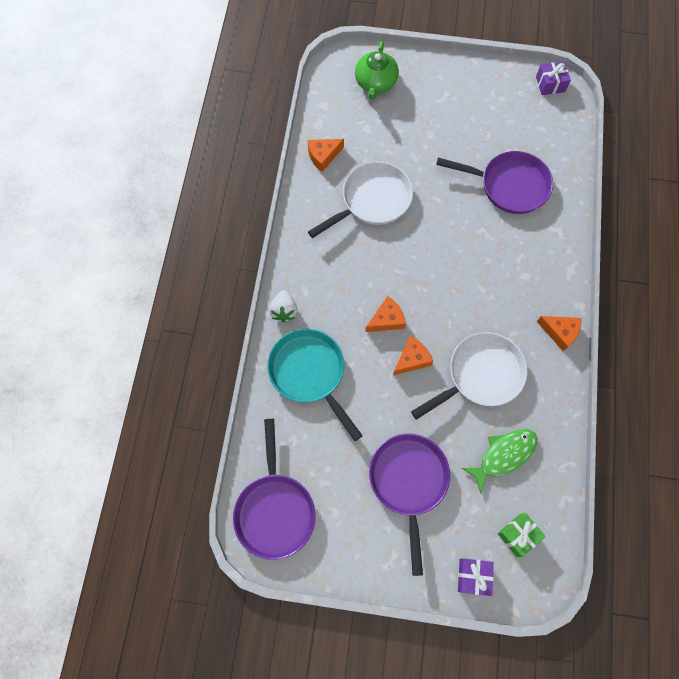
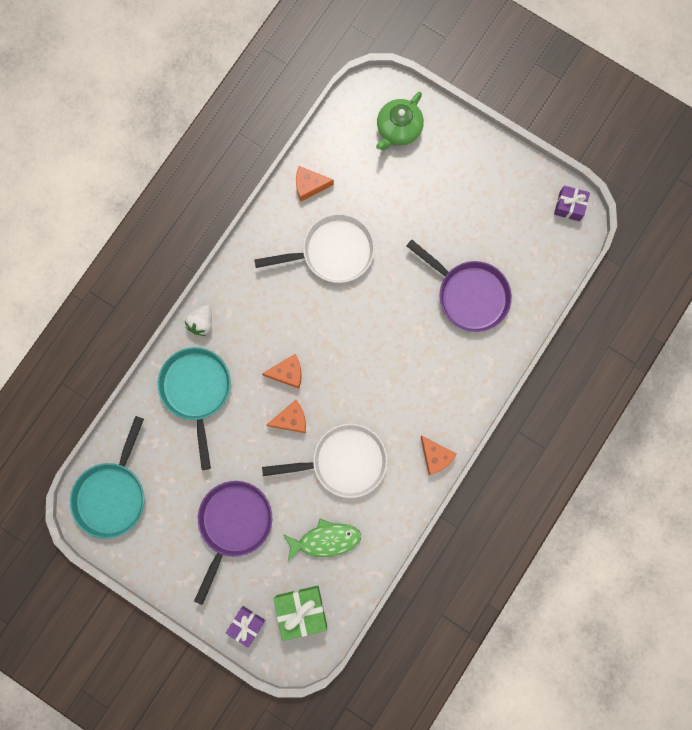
camera: 25 degrees right, 10 degrees up
(274, 510) = (112, 494): purple pan -> turquoise pan
(518, 535) = (301, 610): green gift -> green gift, size x1.55

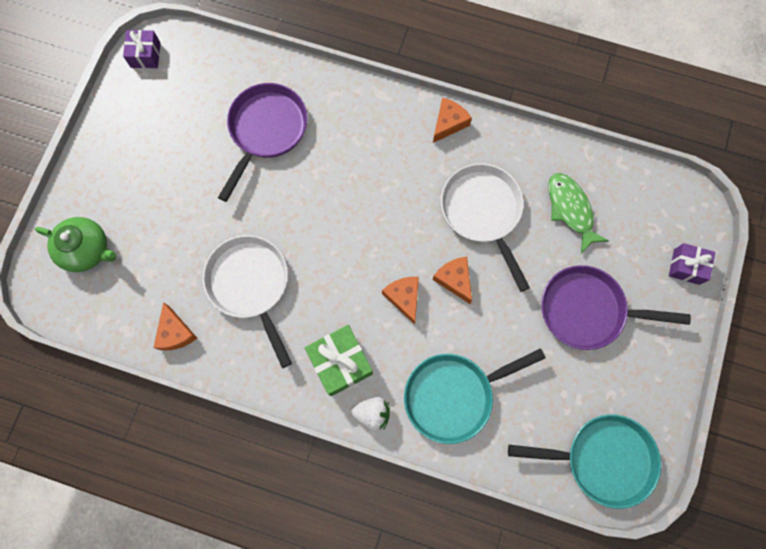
camera: 105 degrees left, 5 degrees down
(301, 610) = (650, 215): green gift -> green gift (340, 363)

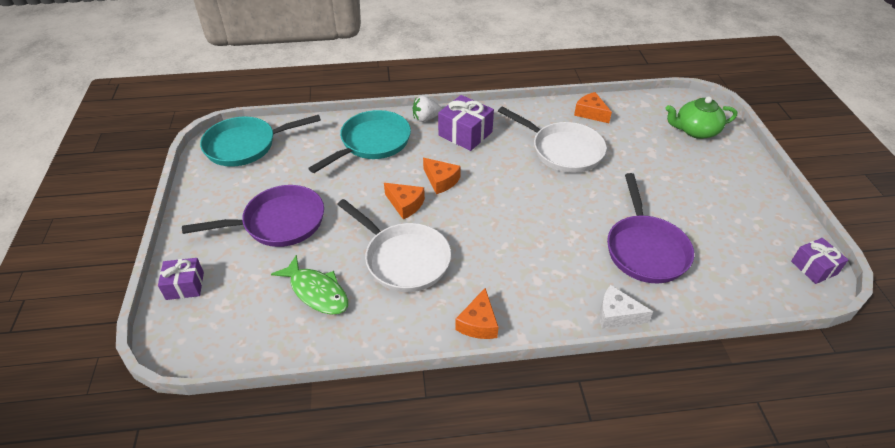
camera: 155 degrees right, 30 degrees down
(336, 84) = (617, 315): none -> white cheese
(340, 363) = (465, 134): green gift -> purple gift

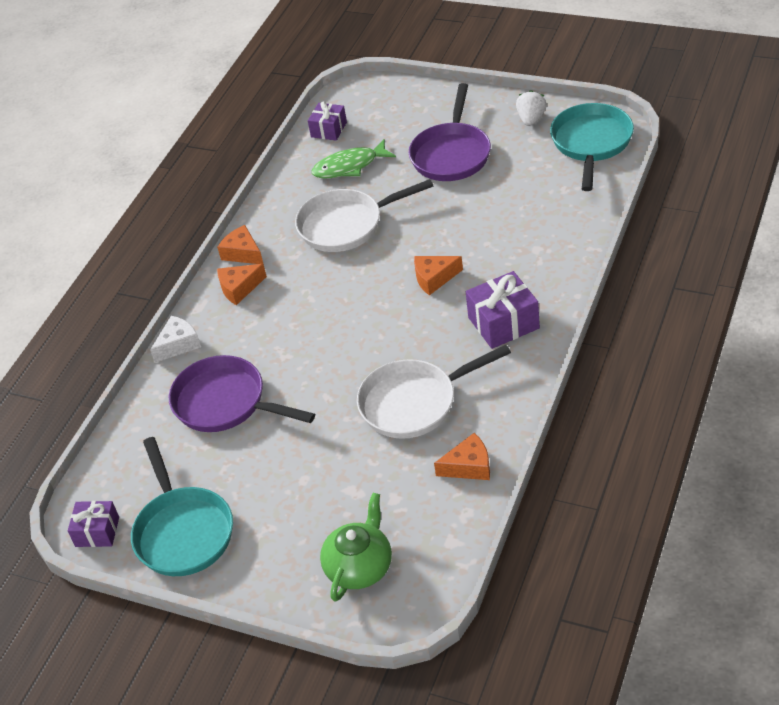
camera: 125 degrees right, 0 degrees up
(185, 286) = (412, 96): purple gift -> purple gift (328, 130)
(372, 143) = (535, 239): turquoise pan -> turquoise pan (183, 532)
(405, 204) = (416, 242): orange cheese -> orange cheese (239, 288)
(426, 118) = (556, 296): white strawberry -> white strawberry (531, 119)

